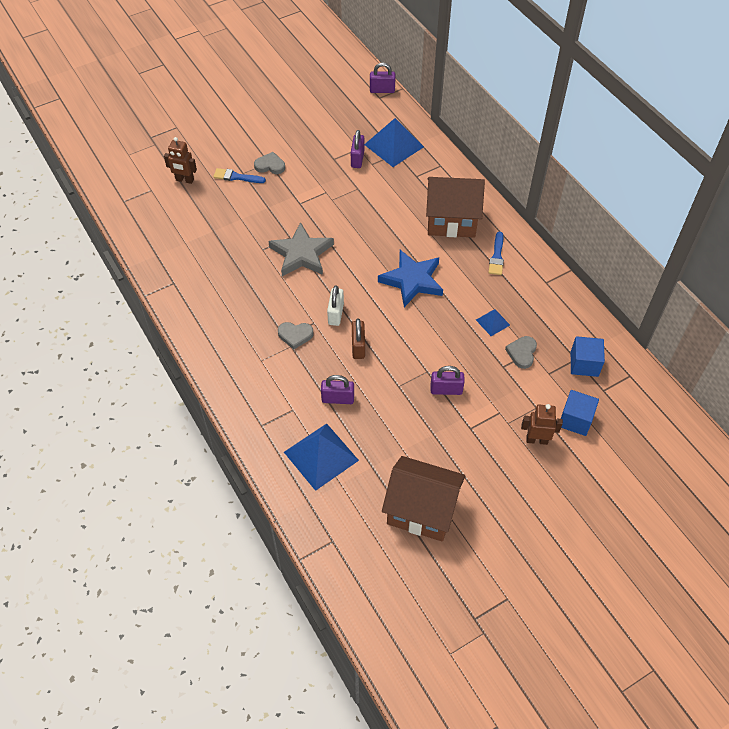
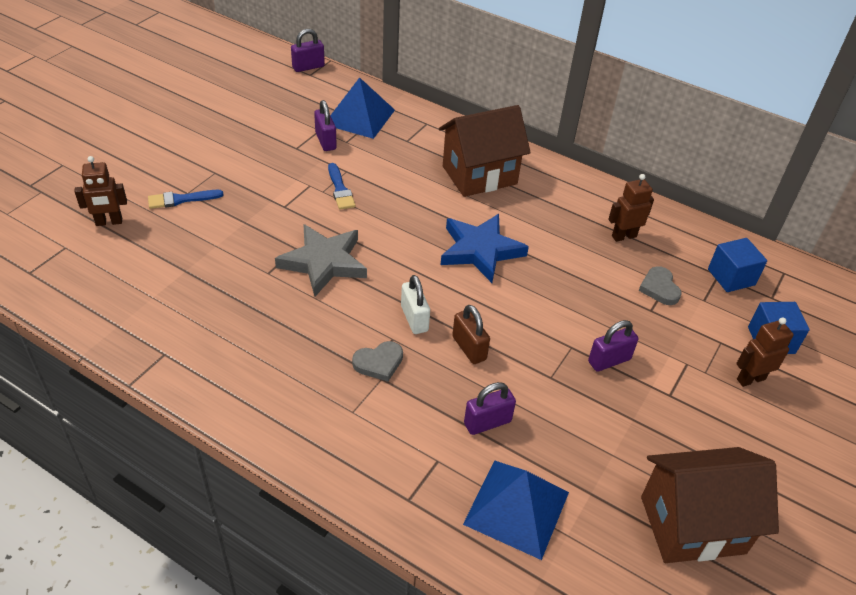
camera: 30 degrees left, 10 degrees down
(270, 165) = (219, 175): grey heart -> none
(492, 322) = (603, 266): blue pyramid -> none
(497, 256) = (555, 196): blue brush -> blue brush (340, 189)
(526, 305) = (624, 236): none -> brown robot

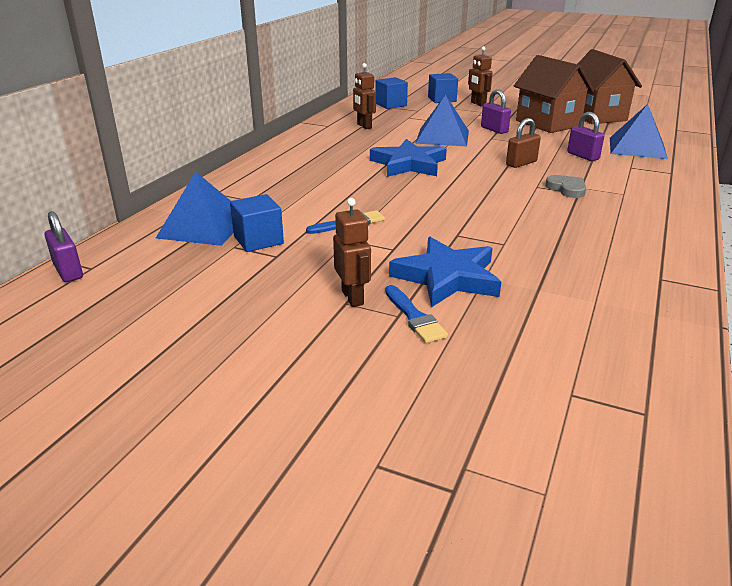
camera: 95 degrees left, 15 degrees down
(109, 222) = (494, 367): brown robot -> brown robot (353, 297)
(226, 226) = (447, 277): none -> blue star
(324, 262) = (468, 220): grey star -> none
(325, 141) = (258, 240): purple padlock -> blue cube
(414, 319) = (508, 181): white padlock -> none
(479, 175) = (303, 168): brown house -> brown house (548, 123)
(579, 299) = (442, 137): none -> blue pyramid
(659, 288) = (414, 119): grey heart -> none

